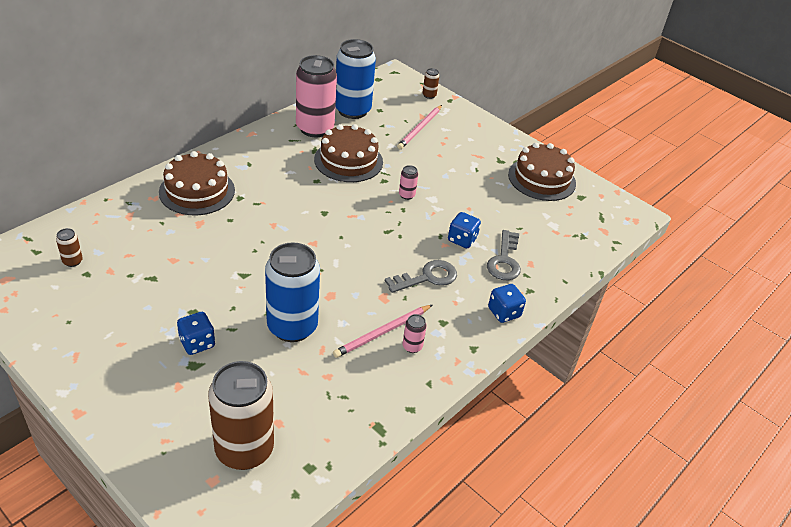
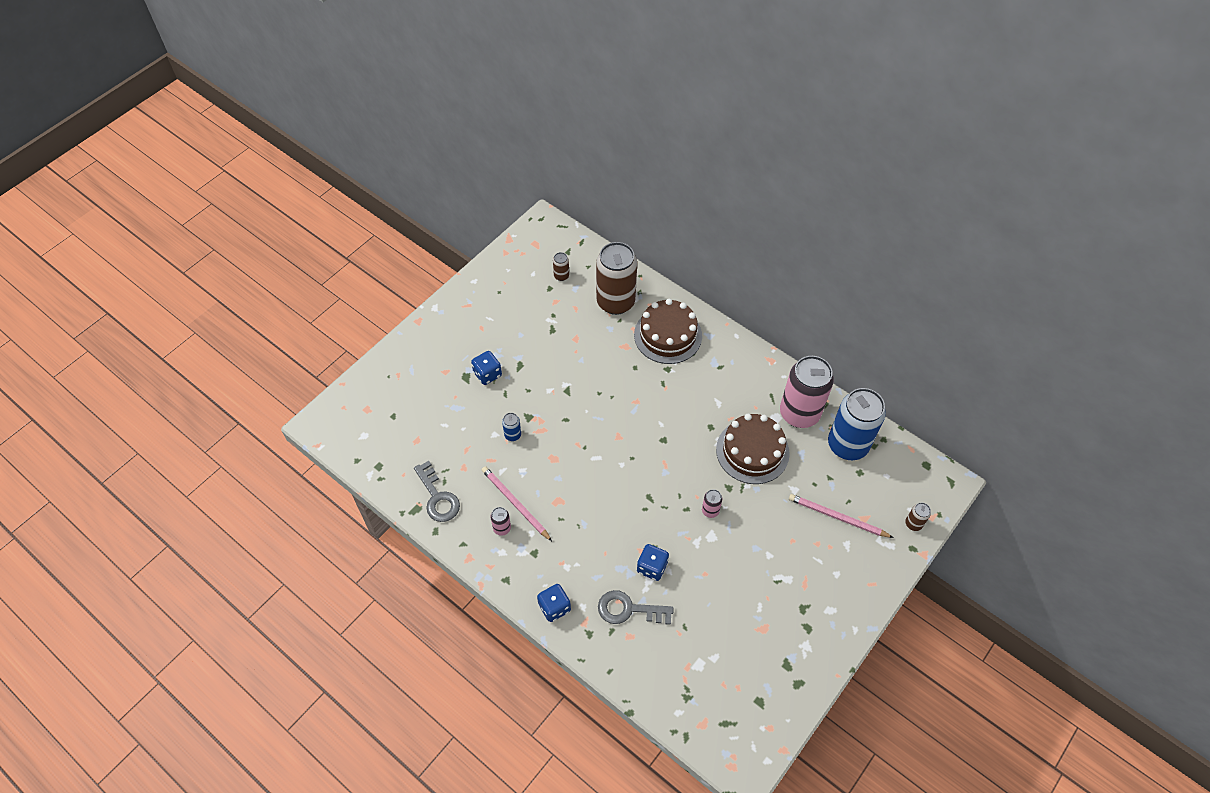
camera: 90 degrees right, 15 degrees up
(244, 449) = (392, 423): brown can -> brown can (615, 302)
(292, 327) = (513, 435): blue can -> blue can, size x0.41
(427, 277) = (590, 536): grey key -> grey key (437, 497)
(541, 179) = (781, 656): brown cake -> none

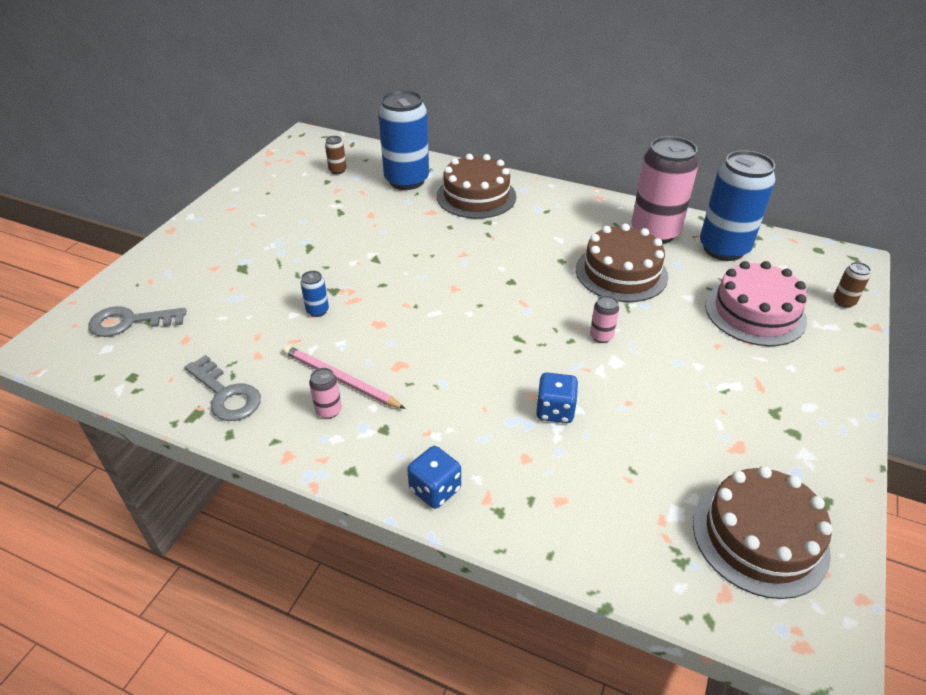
camera: 15 degrees left, 15 degrees down
(487, 374) = (270, 261): blue dice -> none
(615, 302) = (406, 180): brown can -> blue can
(629, 609) = (545, 467): grey key -> grey key (130, 322)
(743, 695) = (760, 537): none -> brown cake
(837, 517) = (755, 312): pink pencil -> pink cake

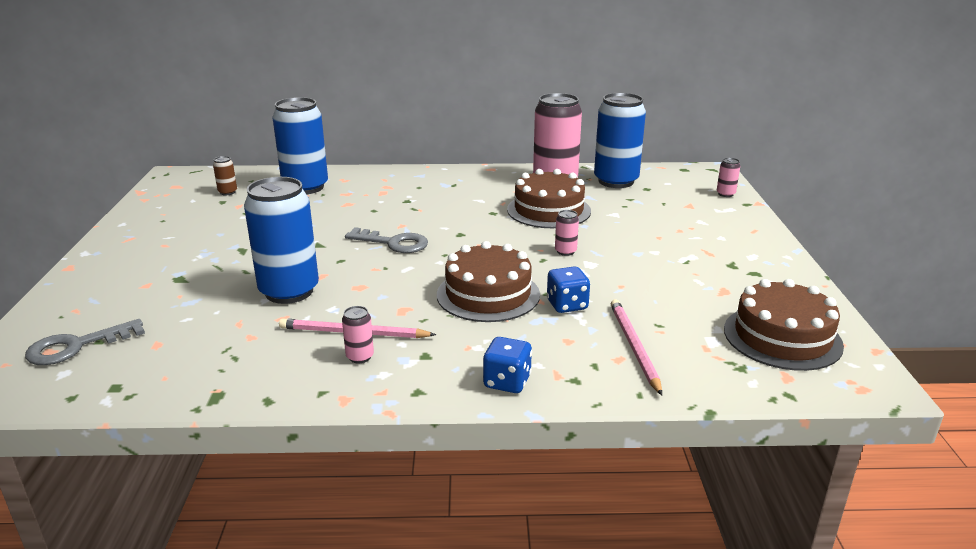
camera: 25 degrees left, 15 degrees down
(226, 394) = (239, 373): grey key -> grey key (393, 243)
(317, 311) = (289, 291): blue can -> blue can, size x2.46
(476, 196) = (382, 186): brown cake -> brown cake (488, 294)
(586, 490) = (634, 346): none -> pink pencil
(755, 312) = (670, 213): pink cake -> none
(843, 302) = (725, 194): brown can -> pink can

